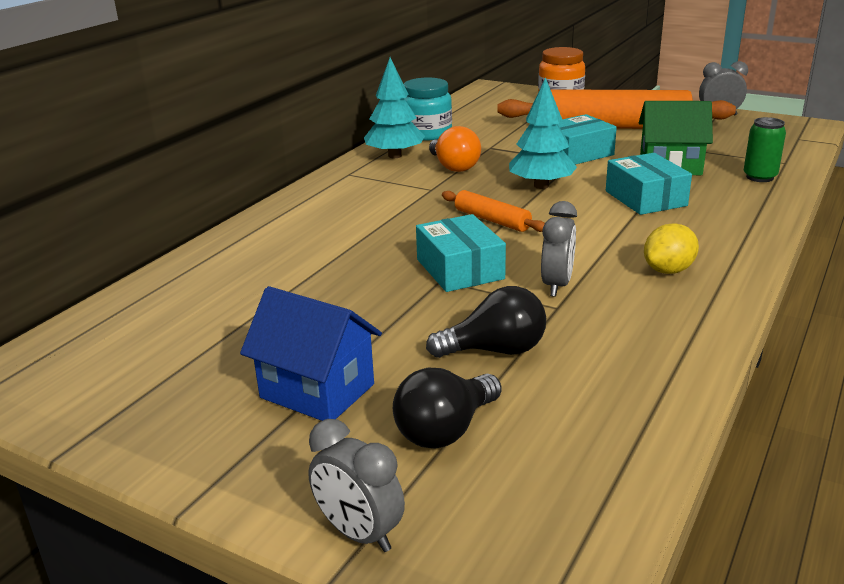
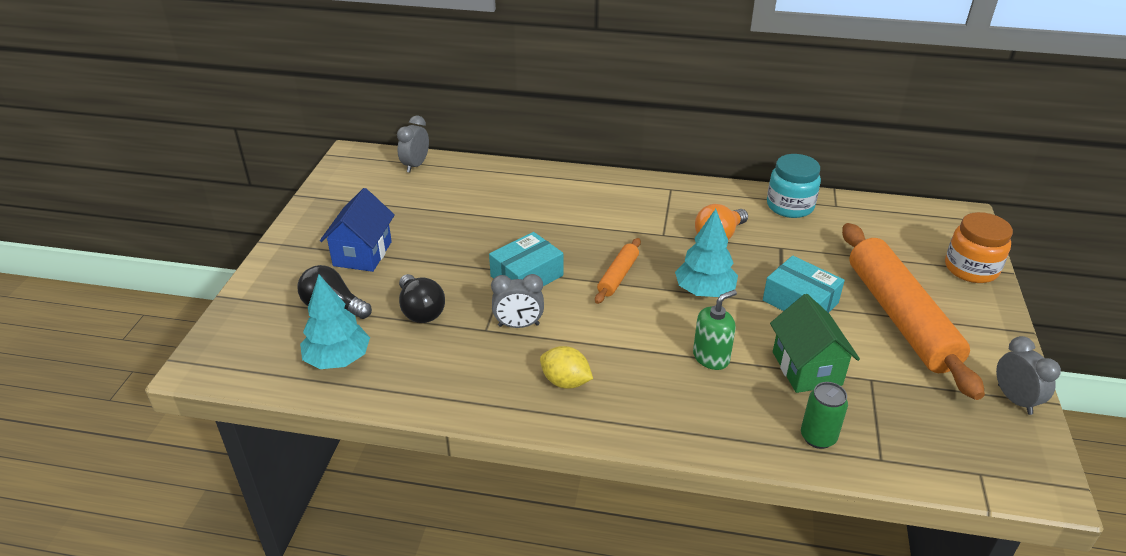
camera: 70 degrees right, 10 degrees up
(359, 533) = (248, 296): grey clock -> grey clock (415, 165)
(394, 156) = (724, 201): turquoise tree -> turquoise tree (338, 359)
(645, 198) = (711, 357): turquoise box -> green soap dispenser

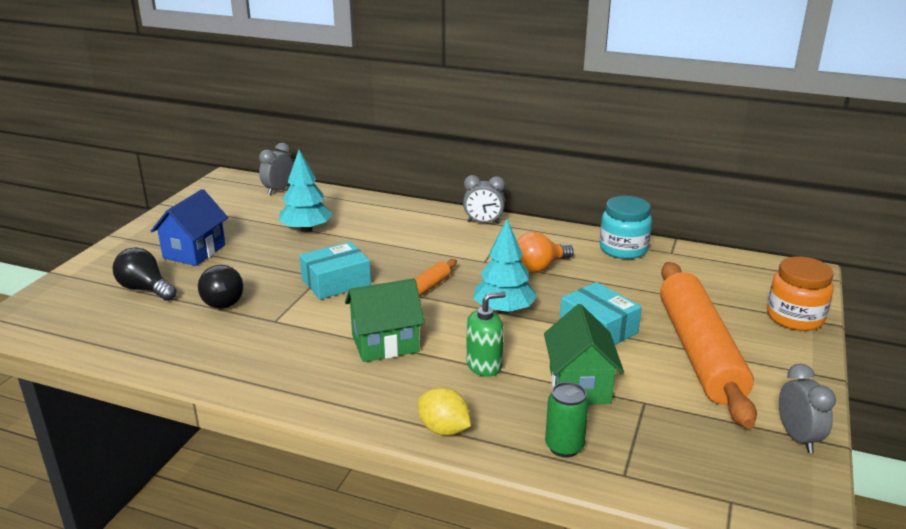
camera: 10 degrees right, 10 degrees down
(338, 359) = (127, 330): turquoise tree -> turquoise tree (306, 229)
(518, 325) = (308, 320): grey clock -> grey clock (483, 223)
(565, 382) = (329, 370): yellow lemon -> yellow lemon (444, 429)
(607, 344) = (385, 343): none -> green house

